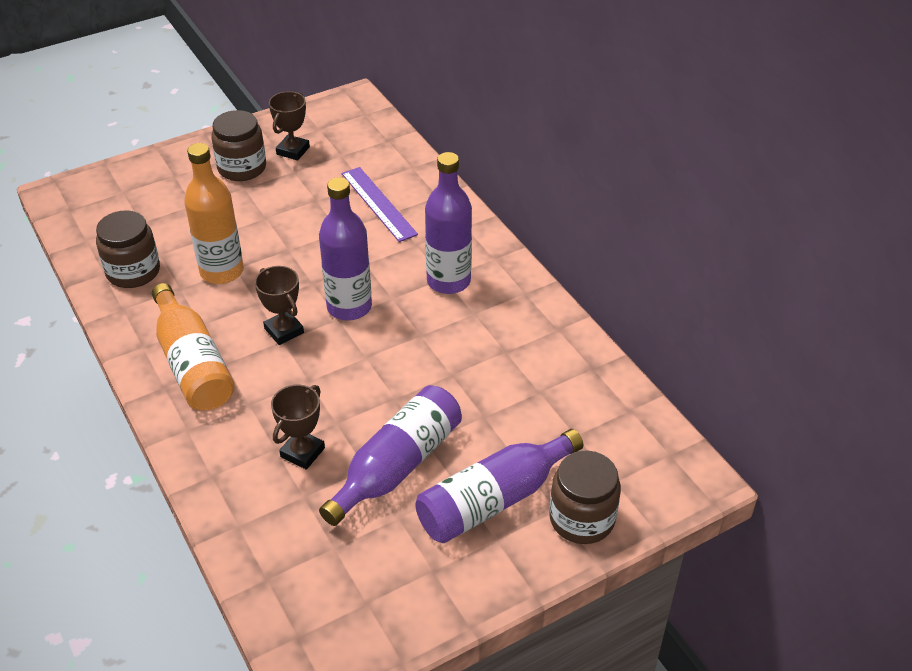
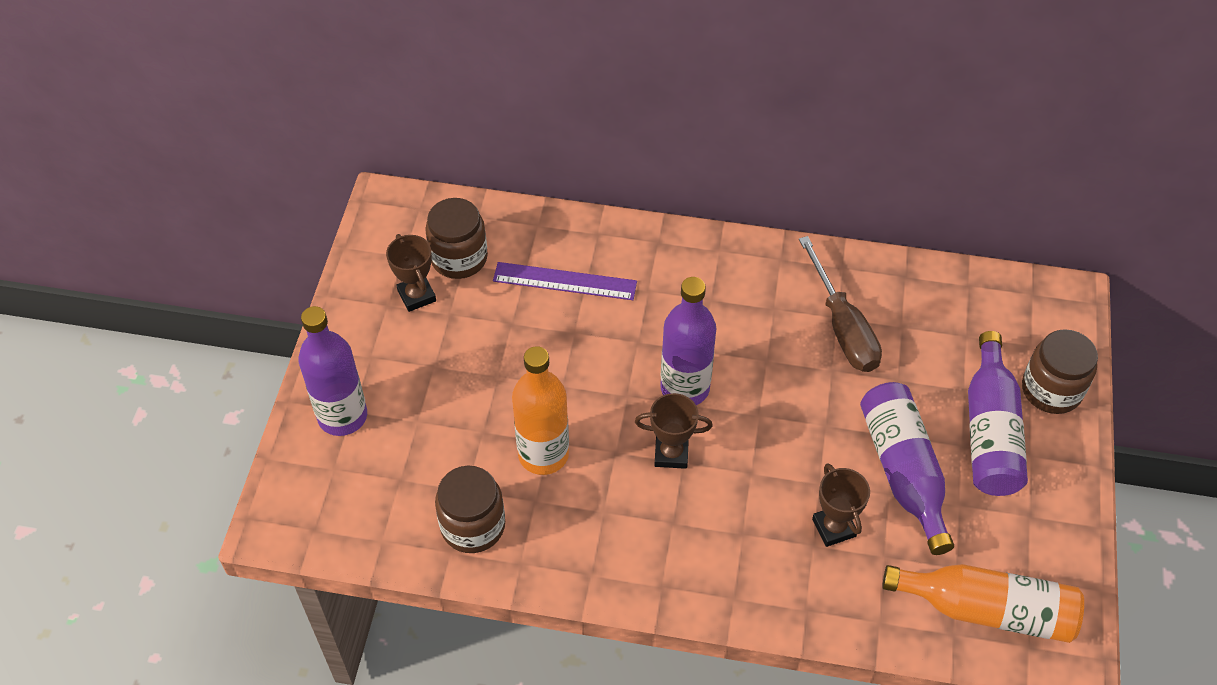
camera: 50 degrees left, 10 degrees up
(192, 364) = (652, 548): orange bottle -> orange bottle (987, 610)
(242, 168) = (400, 350): brown jar -> brown jar (459, 258)
(448, 281) = (718, 299): purple bottle -> purple bottle (342, 416)
(500, 359) = (842, 327): none -> brown screwdriver

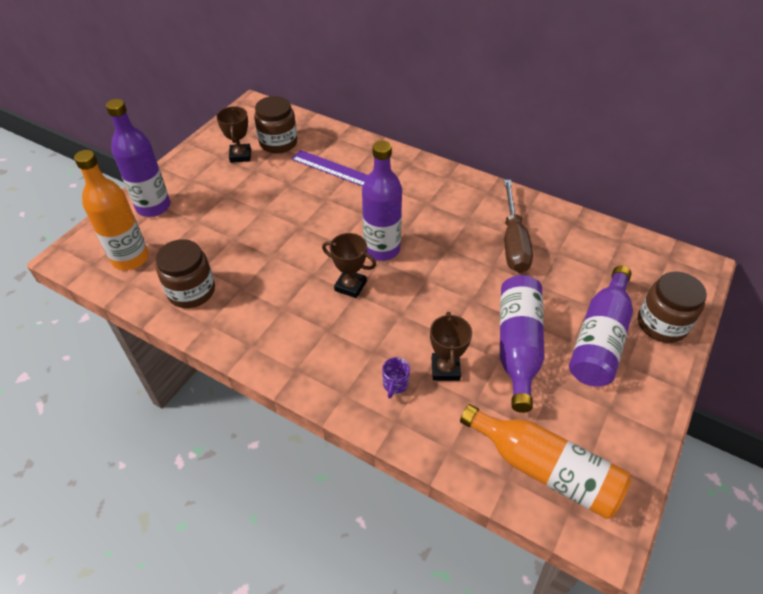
camera: 20 degrees right, 5 degrees down
(543, 454) = (264, 262): orange bottle -> orange bottle (130, 258)
(785, 566) = (395, 384): none -> purple mug

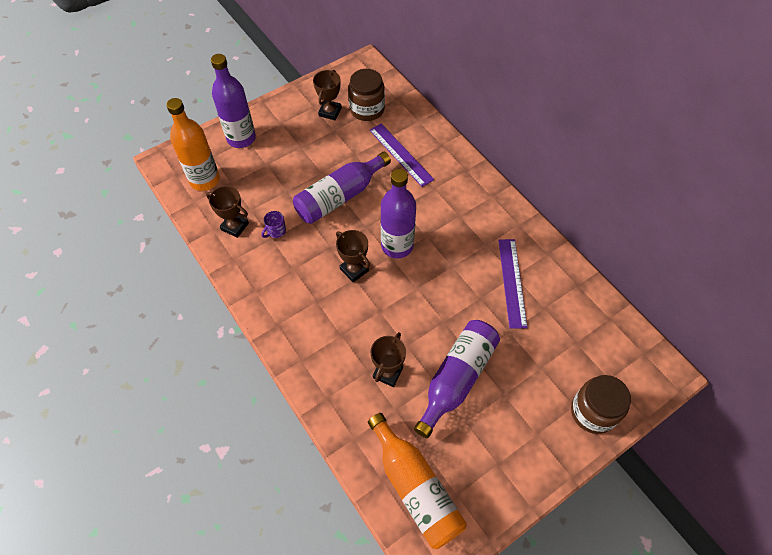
camera: 25 degrees right, 10 degrees up
(191, 291) = (235, 226): brown jar -> brown trophy
(395, 384) = (342, 369): purple mug -> purple mug (276, 231)
(513, 242) = (512, 282): brown screwdriver -> purple ruler
(599, 339) = (529, 401): purple bottle -> purple bottle (339, 197)

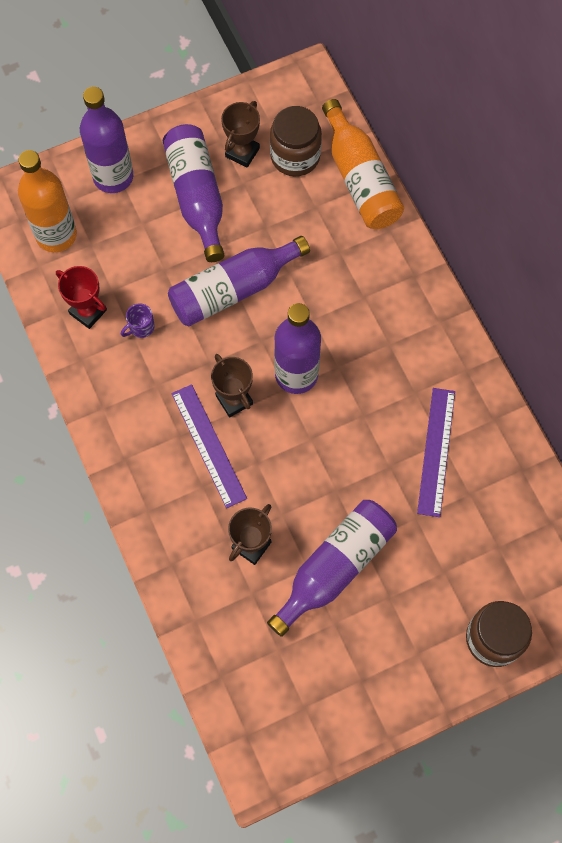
camera: 10 degrees right, 10 degrees up
(235, 226) = (88, 312): brown trophy -> red trophy
(303, 142) = (197, 197): none -> purple bottle
(401, 154) = (329, 237): purple ruler -> purple ruler (209, 445)
(415, 488) = (257, 690): orange bottle -> orange bottle (360, 179)

